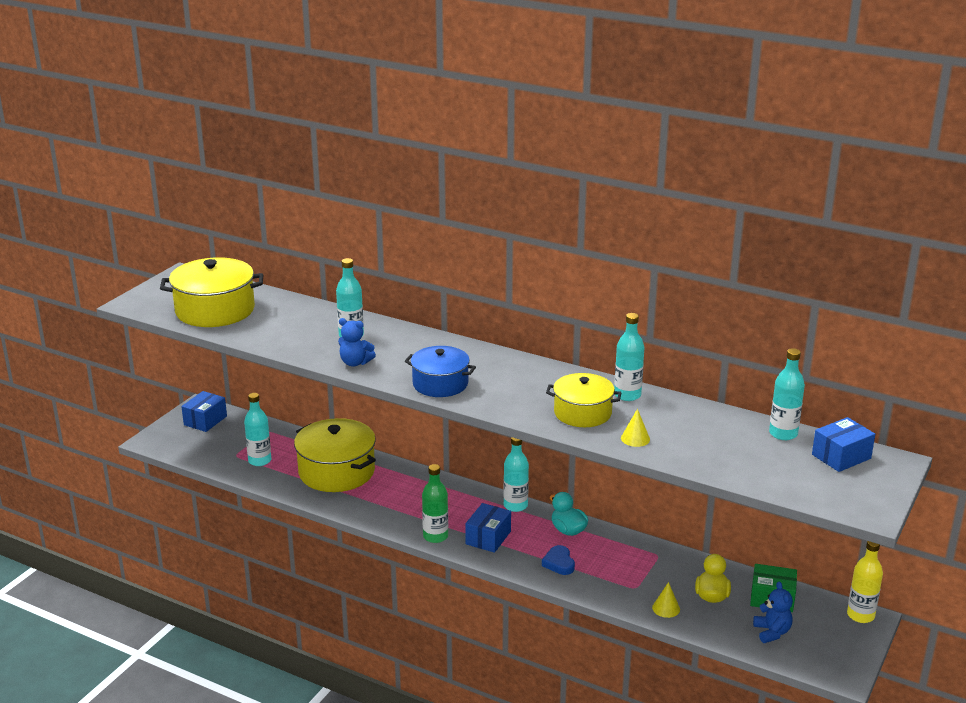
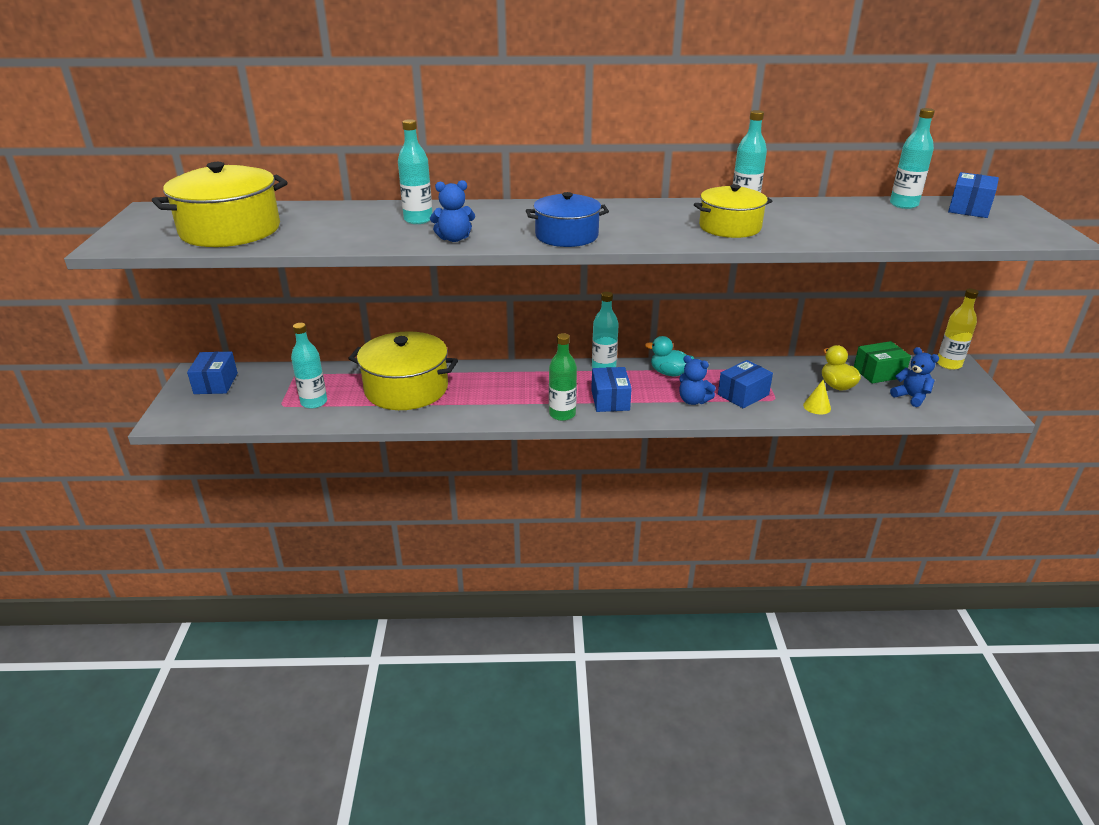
camera: 30 degrees left, 5 degrees up
(559, 563) = (693, 401): blue heart -> blue teddy bear
(611, 573) = (743, 395): none -> blue box
(635, 438) = (804, 234): yellow cone -> none

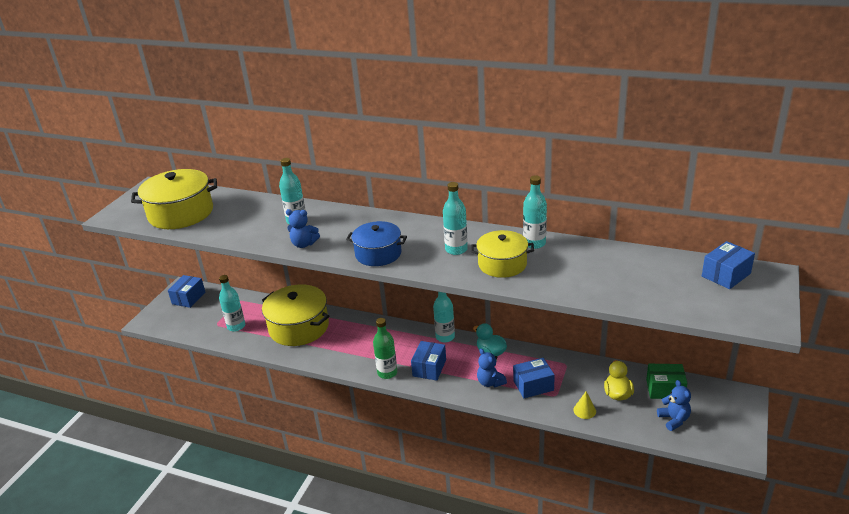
camera: 25 degrees right, 0 degrees up
(903, 204) = (671, 261): turquoise bottle -> turquoise bottle (456, 249)
(948, 364) = (738, 394): yellow bottle -> none

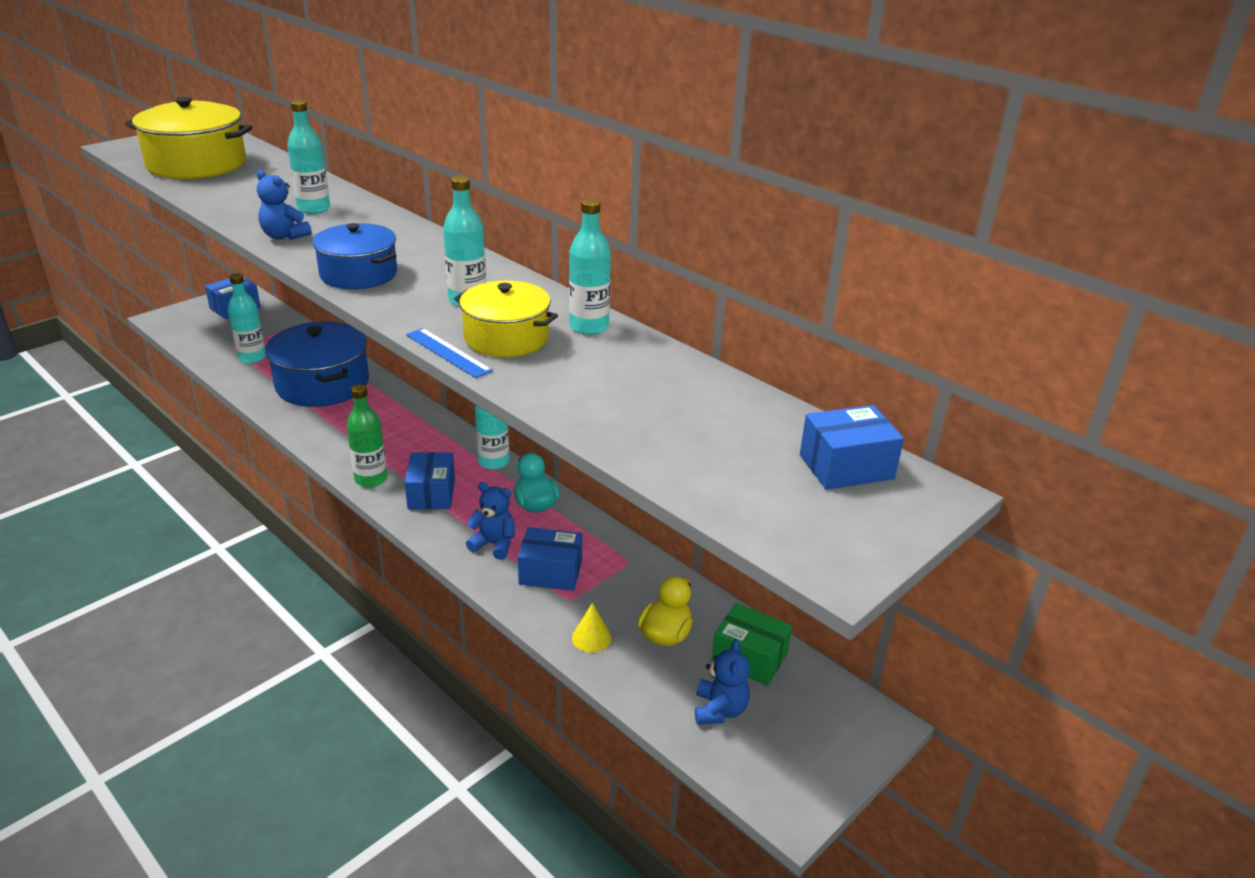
camera: 20 degrees right, 0 degrees up
(299, 327) = (322, 384): yellow pot -> blue pot
(429, 368) = (431, 494): blue box -> blue box turned 45 degrees counterclockwise
(484, 283) = (448, 352): none -> blue ruler
(490, 382) = (494, 544): blue teddy bear -> blue teddy bear turned 120 degrees clockwise

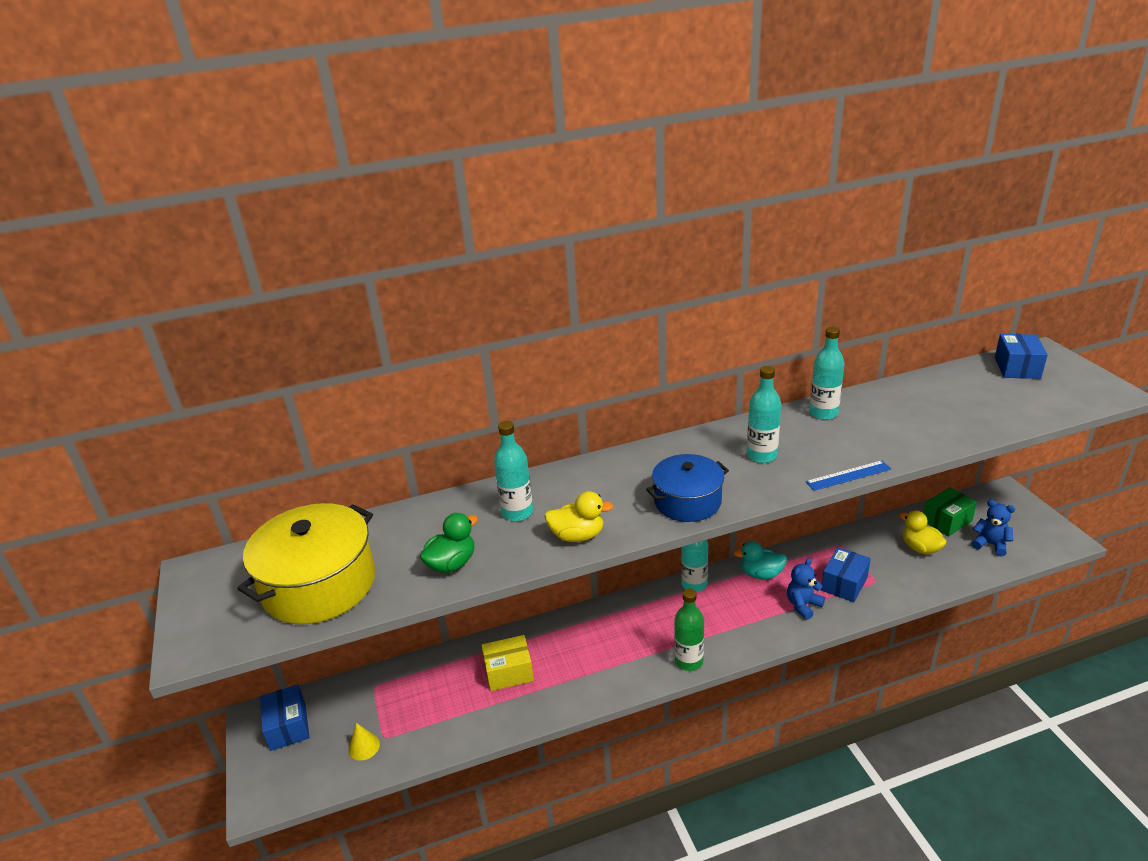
camera: 60 degrees left, 0 degrees up
(231, 199) = (452, 564): none -> green duck
(252, 358) = (418, 722): turquoise bottle -> none
(284, 236) = (577, 536): blue teddy bear -> yellow duck
(322, 384) = (509, 672): blue pot -> yellow box
(431, 494) = (724, 627): blue box -> none
(506, 338) = (831, 448): yellow pot -> none
(591, 638) = (917, 580): yellow cone -> yellow cone (364, 747)

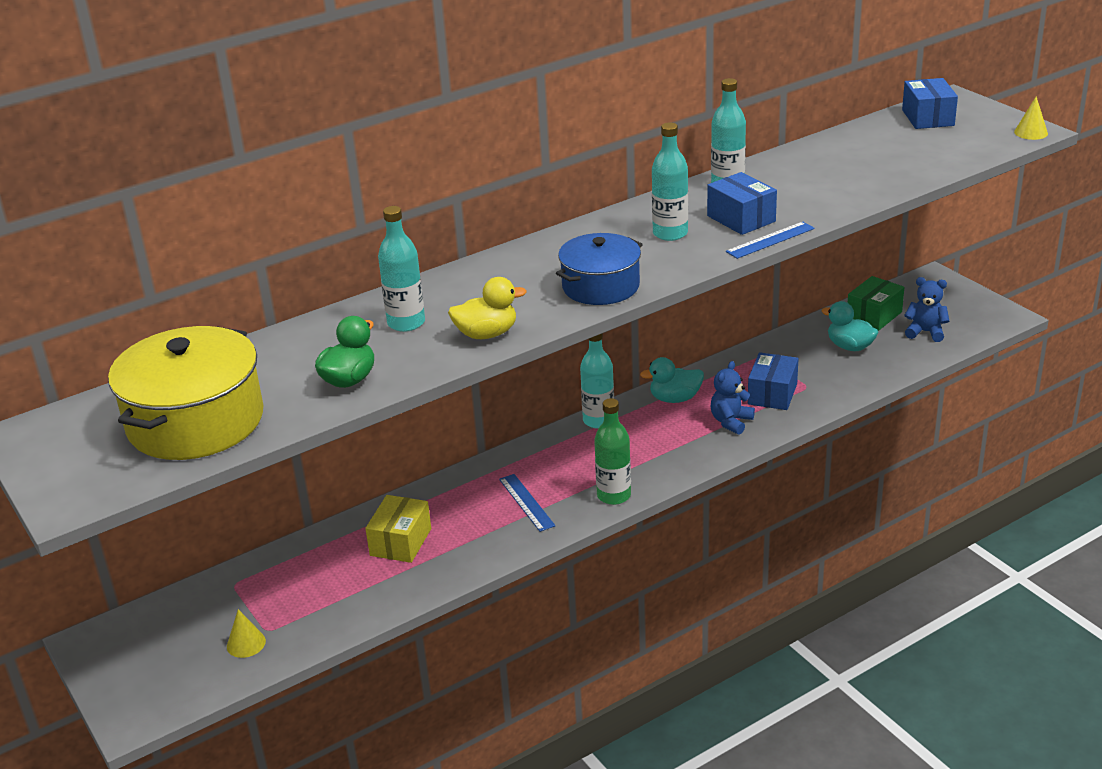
camera: 15 degrees left, 0 degrees up
(288, 726) = (137, 642): blue box -> blue box (741, 219)
(509, 672) = (400, 542): yellow box -> yellow box turned 45 degrees counterclockwise
(617, 653) = (526, 502): none -> blue ruler
(920, 548) = (849, 347): yellow duck -> turquoise duck
(1114, 394) = (1031, 132): none -> yellow cone

